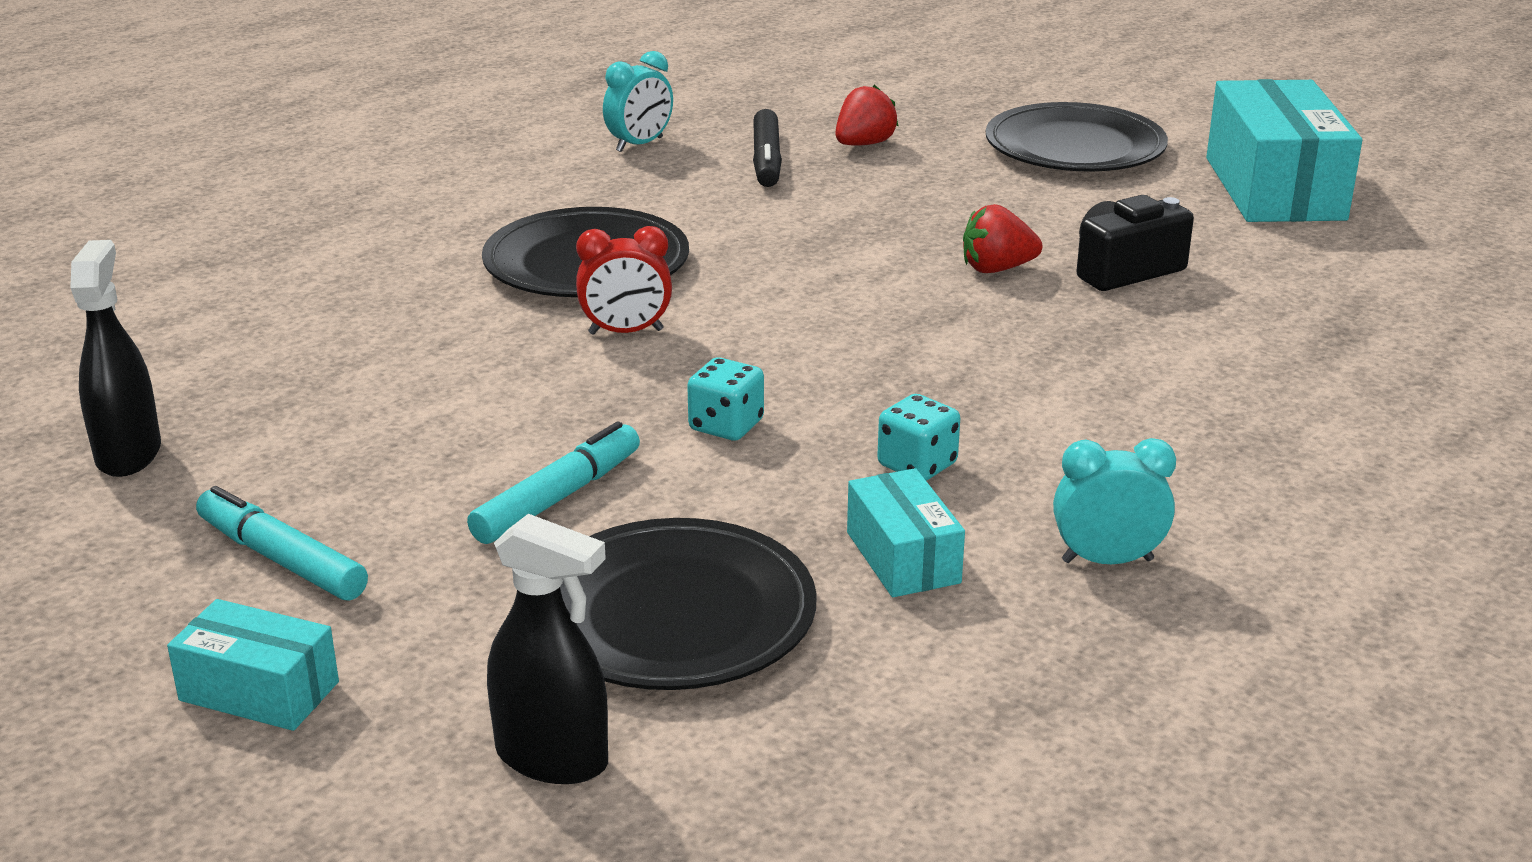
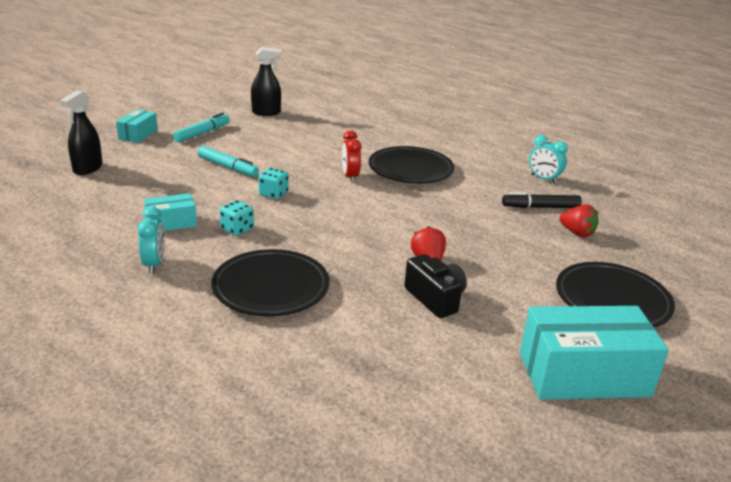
camera: 85 degrees right, 0 degrees up
(674, 615) = (151, 184): black plate -> black plate (271, 287)

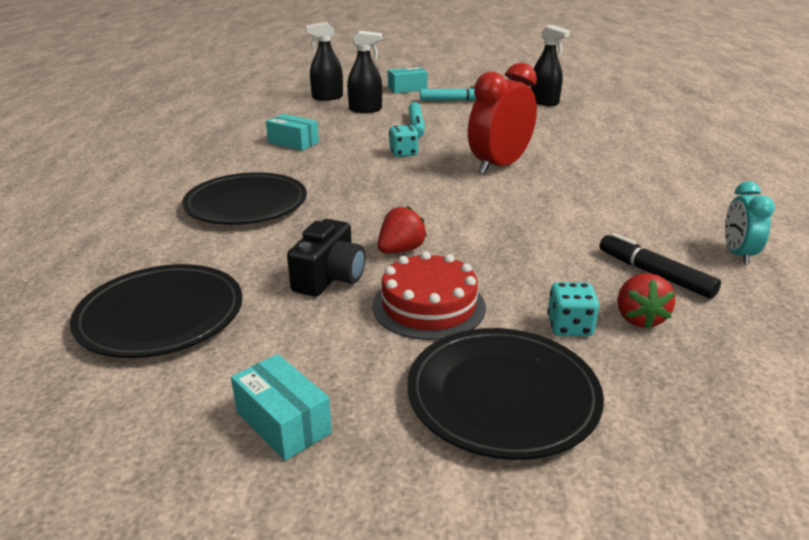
camera: 55 degrees right, 0 degrees up
(153, 168) = (365, 110): none -> black spray bottle
(154, 264) = (225, 159): turquoise clock -> none
(237, 229) = (320, 163): turquoise dice -> turquoise dice (569, 326)
(350, 177) = (499, 166): red clock -> red clock, size x1.80
(410, 169) = (577, 183): black plate -> black plate (161, 316)
(506, 281) = (429, 306): none -> red cake
(583, 374) = (283, 422): turquoise box -> turquoise box, size x0.52

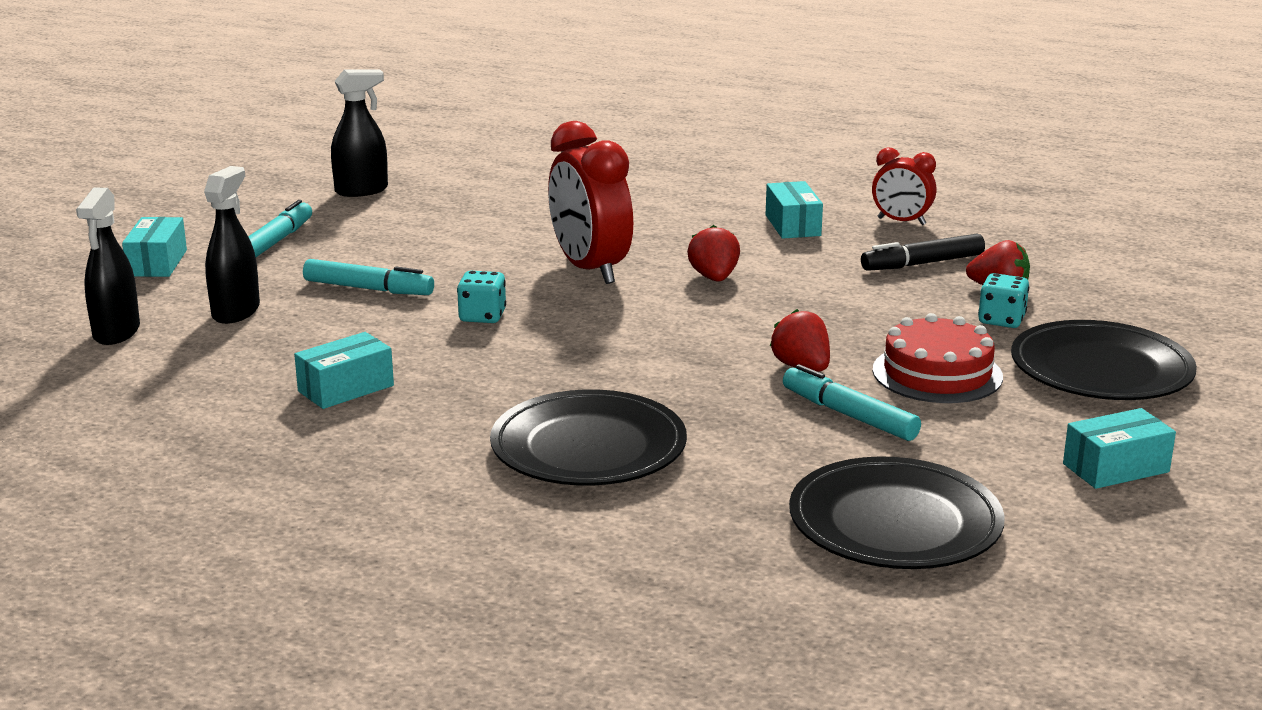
camera: 70 degrees left, 5 degrees down
(329, 278) = (849, 415): black camera -> turquoise marker
(527, 201) = (714, 278): none -> red strawberry
(661, 213) = (793, 225): none -> turquoise box
(738, 254) = (901, 221): turquoise clock -> red clock

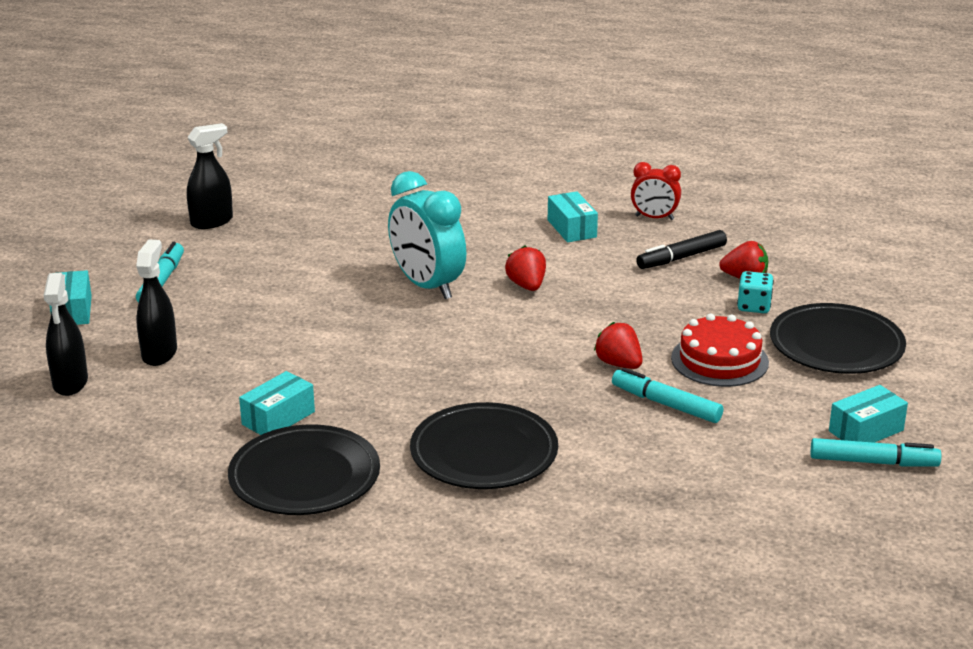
camera: 10 degrees left, 5 degrees up
(368, 289) = (257, 321): turquoise marker -> turquoise marker (873, 462)
(482, 316) = (359, 339): turquoise dice -> none
(590, 269) = (427, 286): red clock -> turquoise clock
(895, 523) = (724, 494): black plate -> black plate (304, 477)

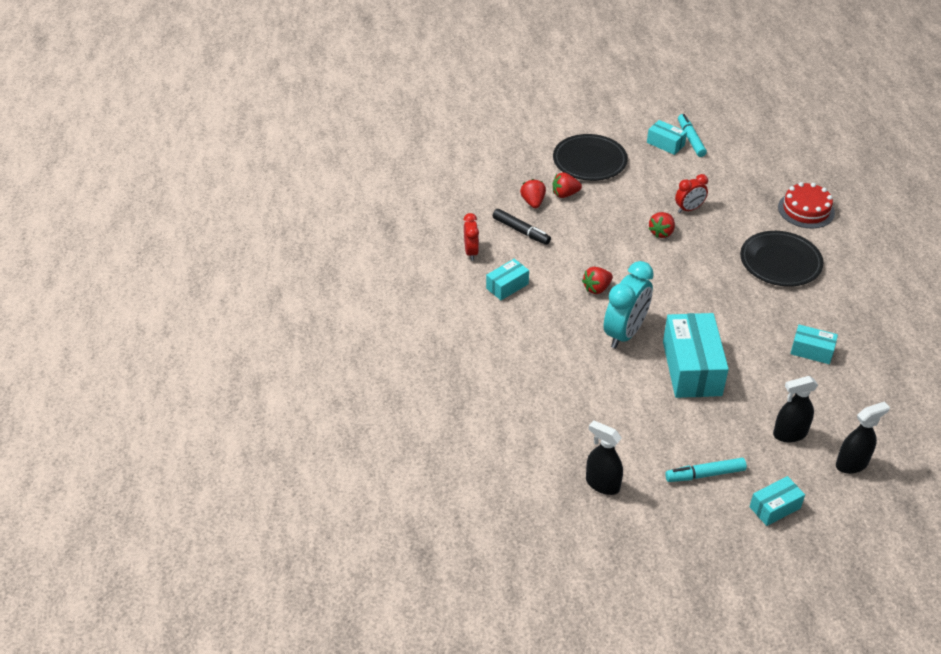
camera: 110 degrees left, 15 degrees up
(304, 477) = (852, 321): black plate -> none
(328, 316) = (692, 368): none -> turquoise box
(666, 404) = (689, 209): turquoise marker -> red clock
(719, 360) = (632, 198): red cake -> red cake (806, 210)
(754, 306) = (565, 194): turquoise dice -> red strawberry

